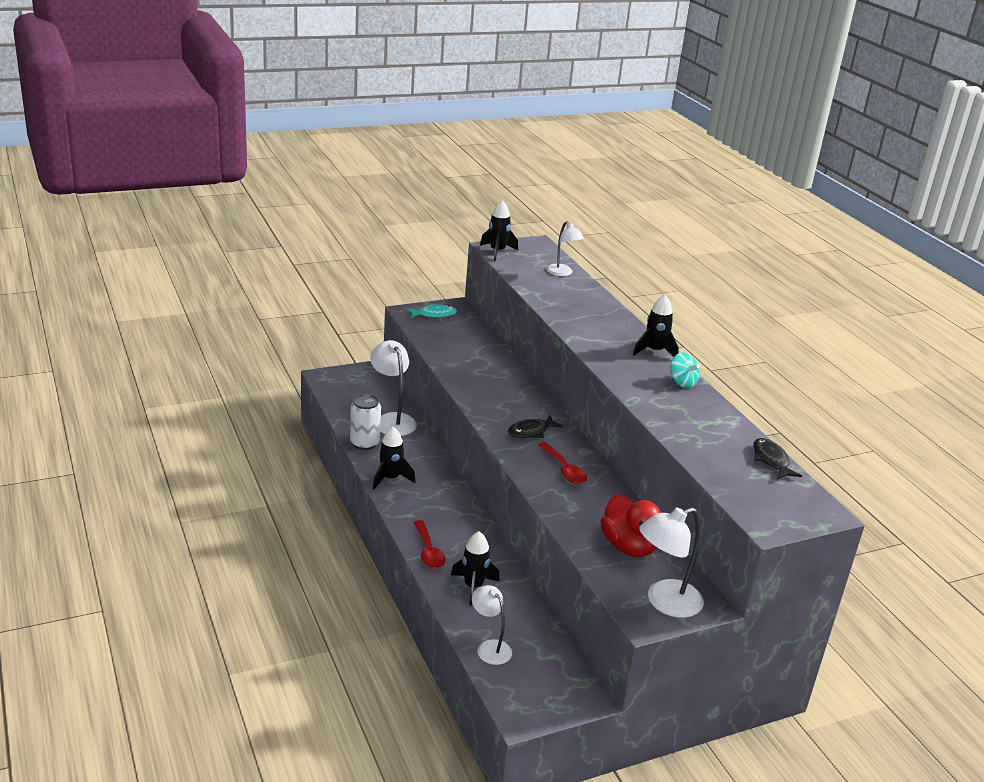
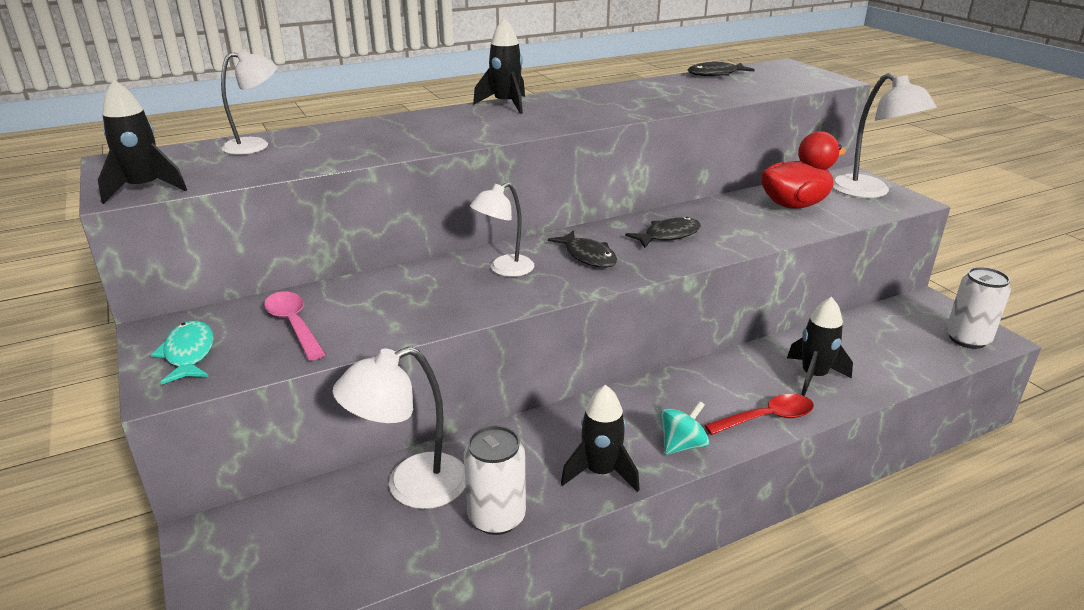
camera: 90 degrees left, 0 degrees up
(456, 337) = (293, 325): none -> pink spoon
(490, 647) = (911, 360): white lamp -> white lamp (504, 269)
(520, 697) = (967, 339): none -> white can
(564, 469) = (668, 235): red spoon -> black fish
(682, 382) = (579, 96): turquoise spinning top -> turquoise spinning top (682, 445)

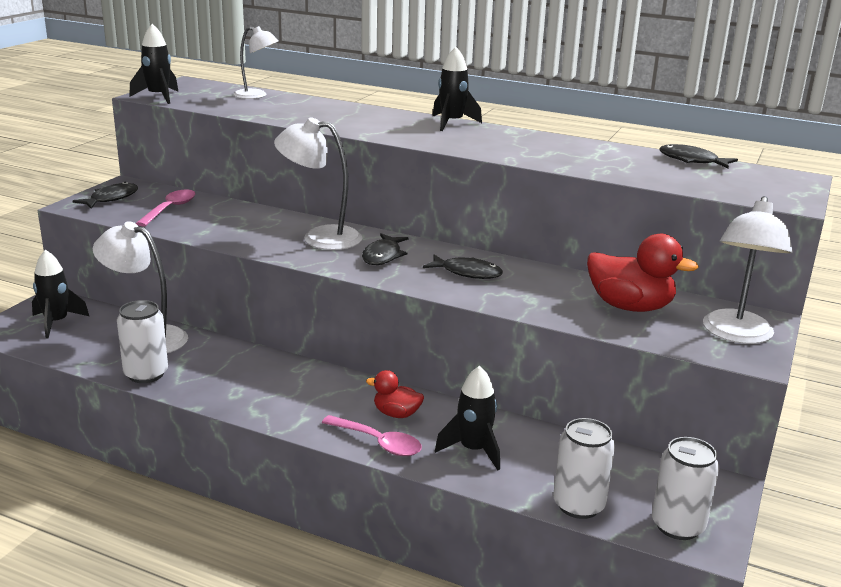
camera: 50 degrees right, 5 degrees down
(189, 353) = (111, 198): turquoise fish -> black fish
(504, 269) = (320, 237): white lamp -> white lamp, size x1.54
(600, 472) = (229, 394): black rocket -> black rocket (56, 323)
(682, 445) = (296, 415): turquoise spinning top -> none
(726, 389) = (396, 414): none -> red duck
(767, 418) = (378, 443): red spoon -> pink spoon
(921, 365) = (578, 505): none -> white can

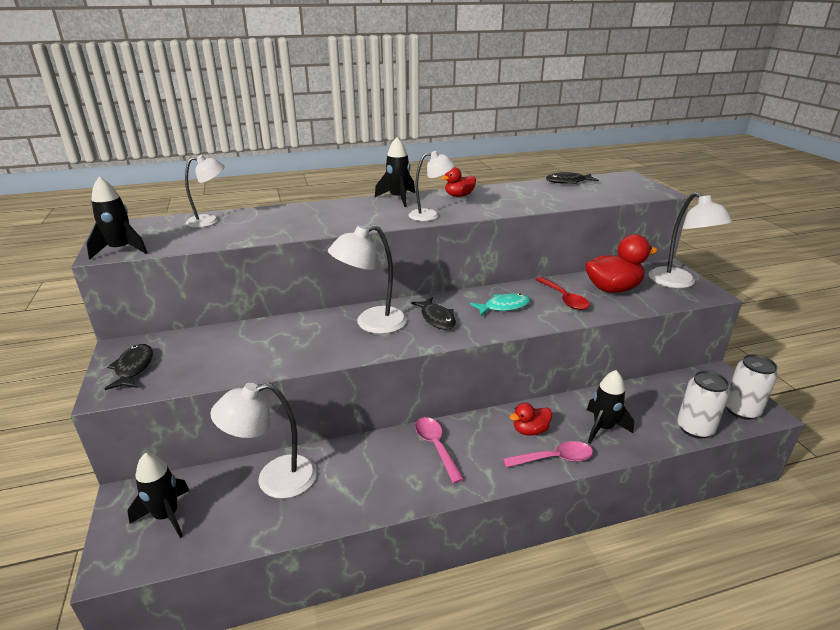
camera: 40 degrees left, 5 degrees up
(146, 374) = (326, 512): white can -> none
(170, 209) = (210, 353): pink spoon -> pink spoon (436, 447)
(446, 143) = (430, 215): none -> white lamp
(467, 273) = (504, 307): black fish -> turquoise fish
(521, 137) = (459, 196): none -> red duck
(548, 292) = (564, 299): none -> red spoon

